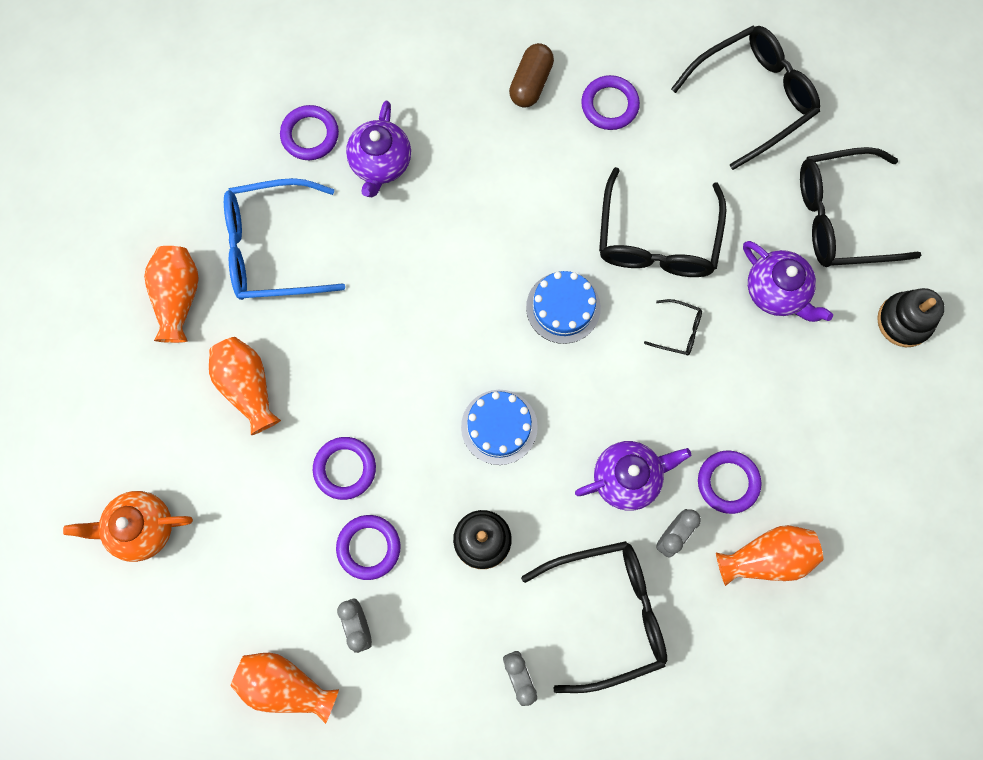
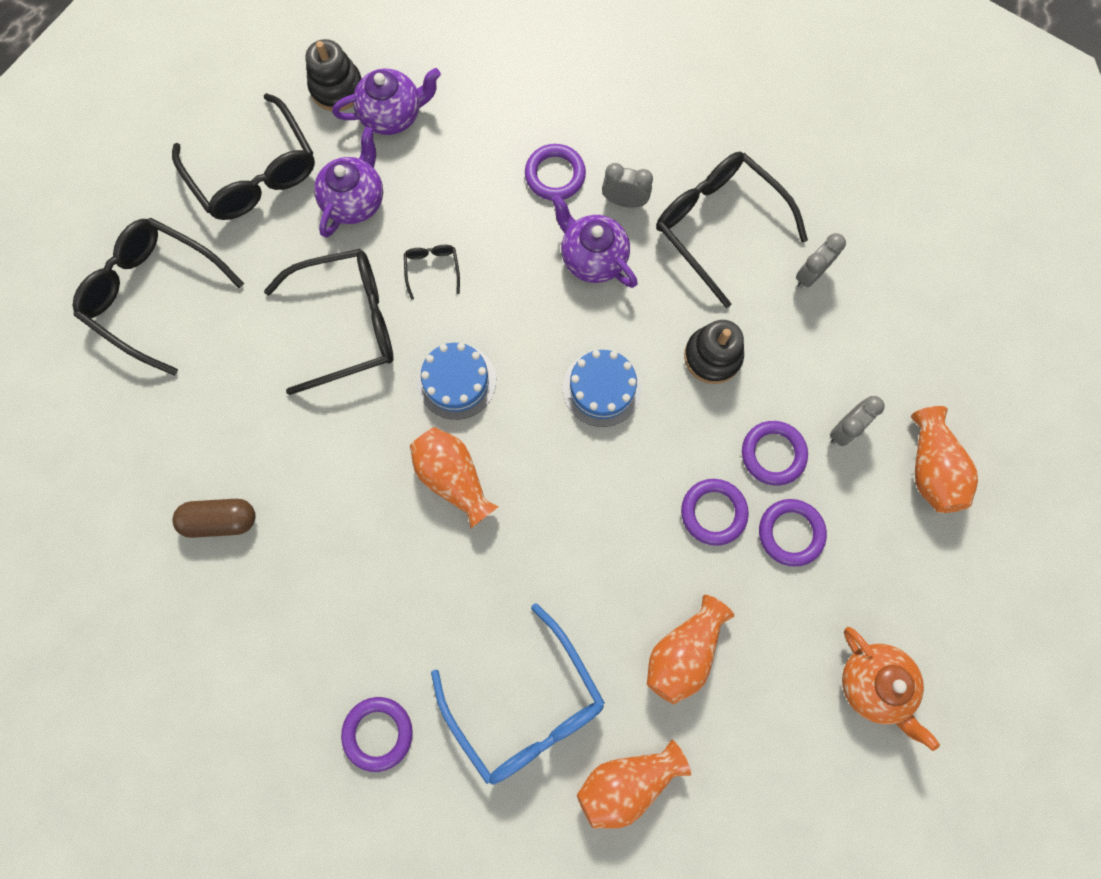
camera: 115 degrees left, 0 degrees up
(380, 163) = (379, 636): purple teapot -> purple teapot (393, 115)
(609, 105) = (216, 429): purple ring -> purple ring (790, 533)
(766, 557) = (605, 122): orange vase -> orange vase (453, 478)

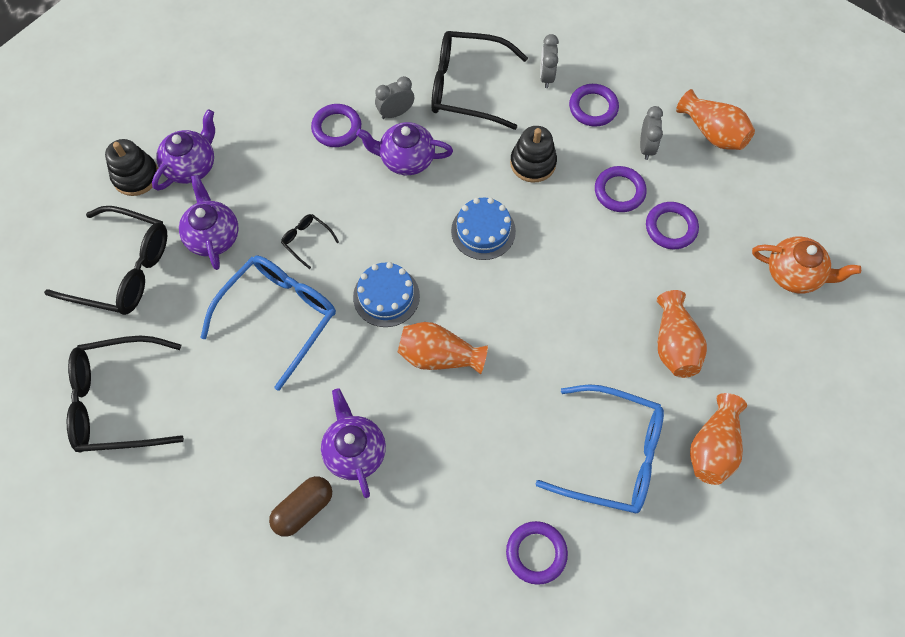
camera: 40 degrees left, 10 degrees down
(306, 505) = (355, 451): none -> purple teapot
(349, 324) = (280, 315): black glasses -> blue glasses
(713, 512) = (616, 251): purple ring -> purple ring (593, 107)

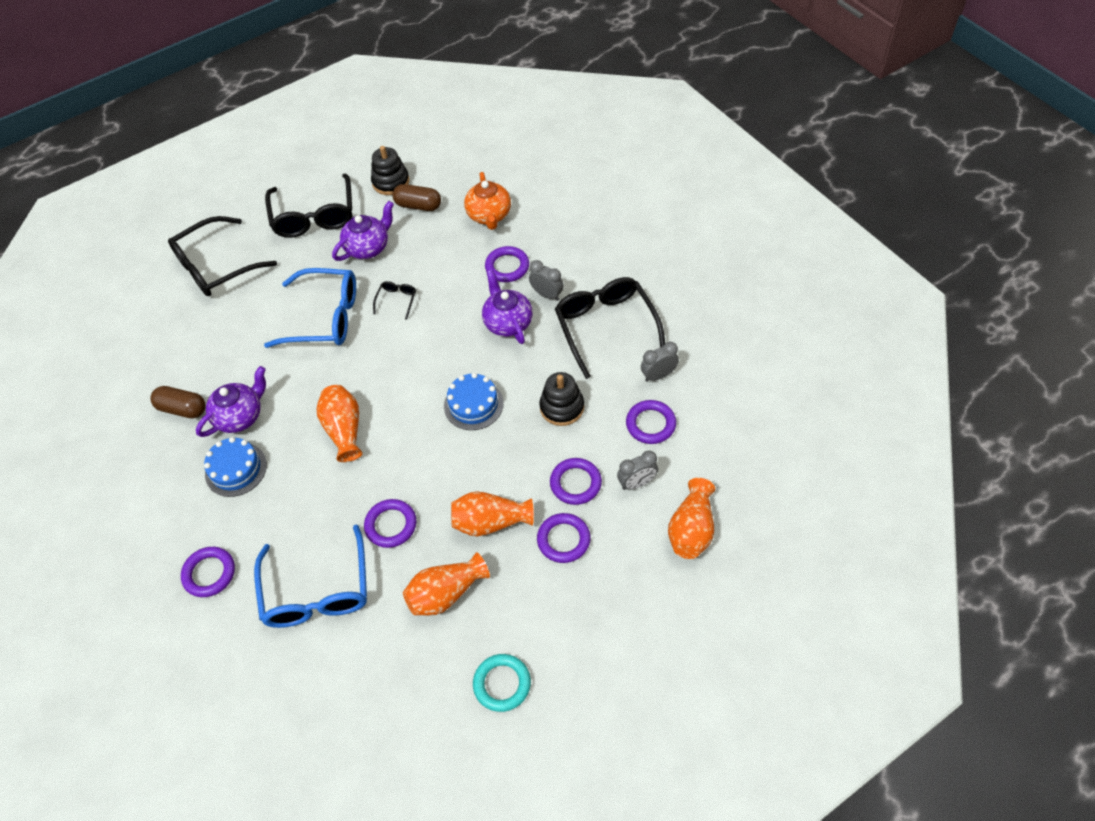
camera: 65 degrees right, 10 degrees down
(117, 401) = (215, 267): black glasses -> black glasses turned 90 degrees counterclockwise
(192, 166) = (418, 205): purple teapot -> brown capsule
(386, 296) = (377, 371): blue cake -> blue cake (236, 469)
(576, 360) = (391, 525): none -> purple ring
(713, 447) = (361, 667): orange vase -> orange vase (490, 522)
(784, 339) = (502, 684): none -> turquoise ring
(794, 274) = (577, 665): orange teapot -> orange teapot (489, 215)

